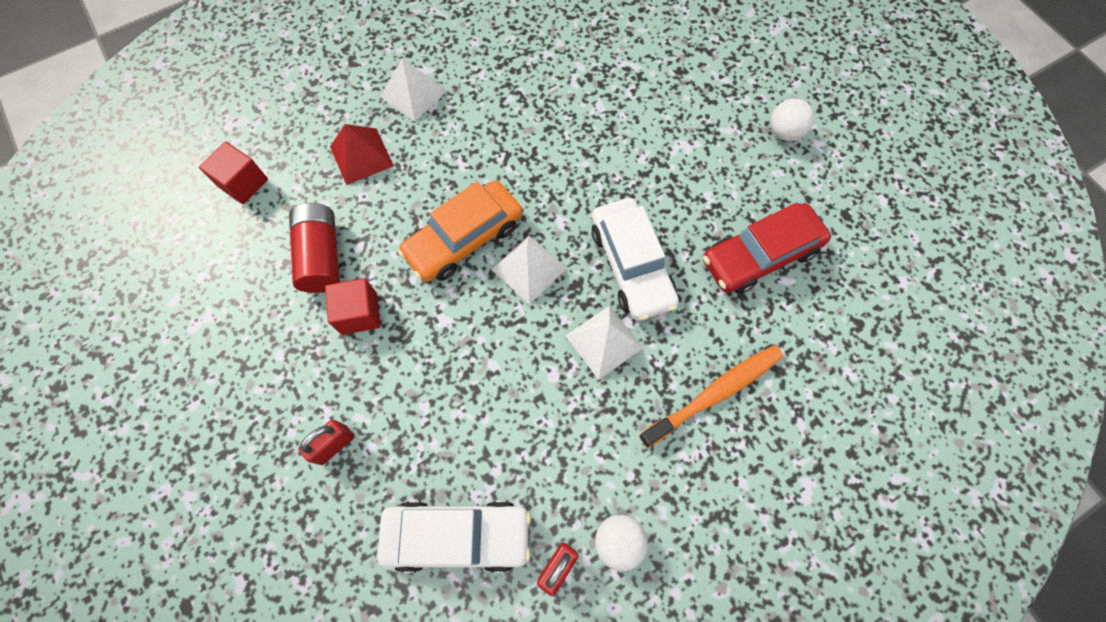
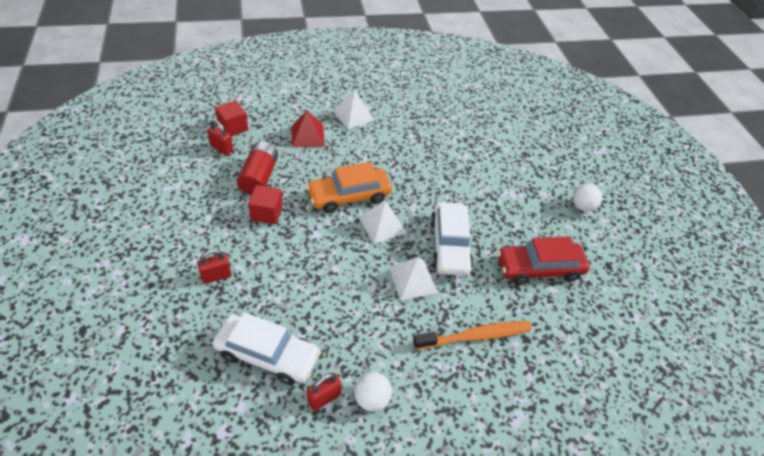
camera: 15 degrees right, 20 degrees down
(243, 227) = (221, 148): none -> red padlock

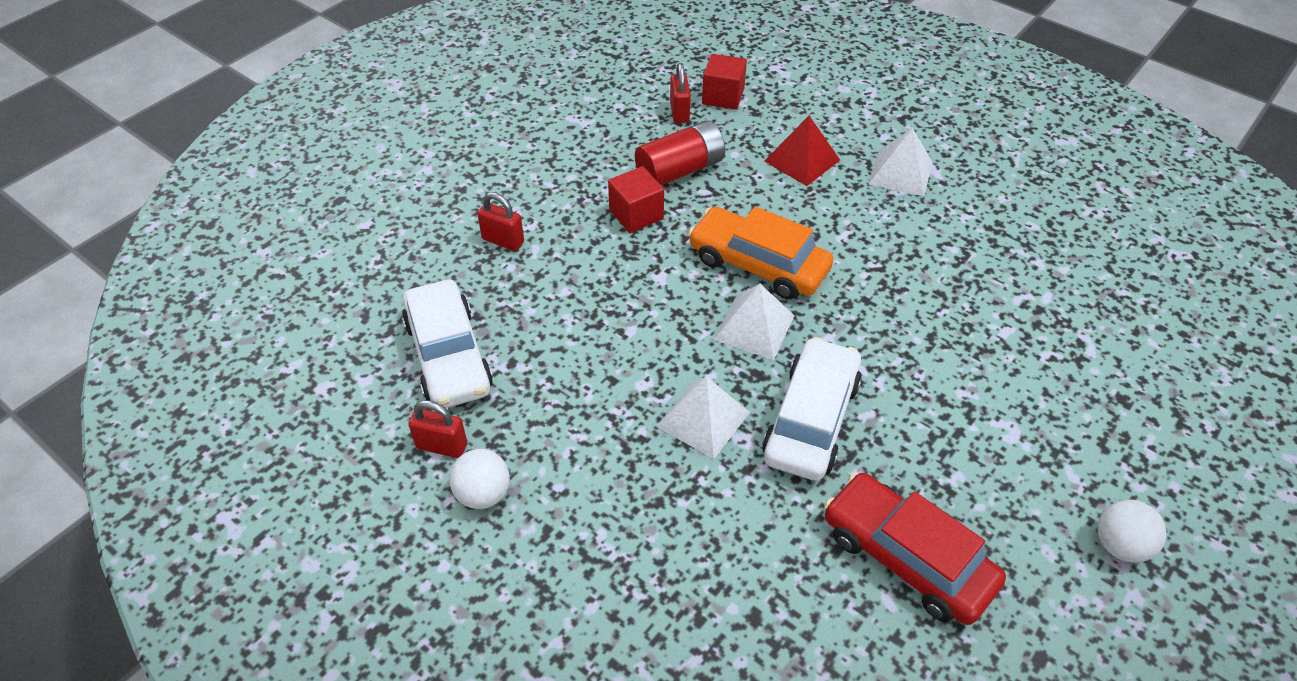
camera: 55 degrees right, 0 degrees up
(449, 245) = (811, 420): white car -> white car turned 150 degrees clockwise
(475, 336) = (691, 548): orange toothbrush -> none

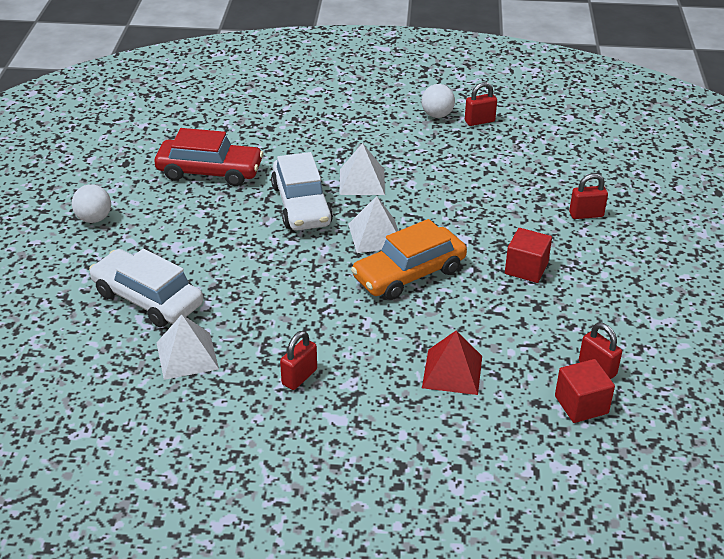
camera: 145 degrees right, 10 degrees down
(448, 356) = (529, 151): white car -> white car (148, 298)
(680, 170) = (535, 316): red battery -> none
(758, 264) = (409, 273): orange car -> orange car turned 150 degrees clockwise
(900, 172) = (361, 400): white pyramid -> white pyramid (187, 355)
(945, 214) = (299, 377): none -> red padlock

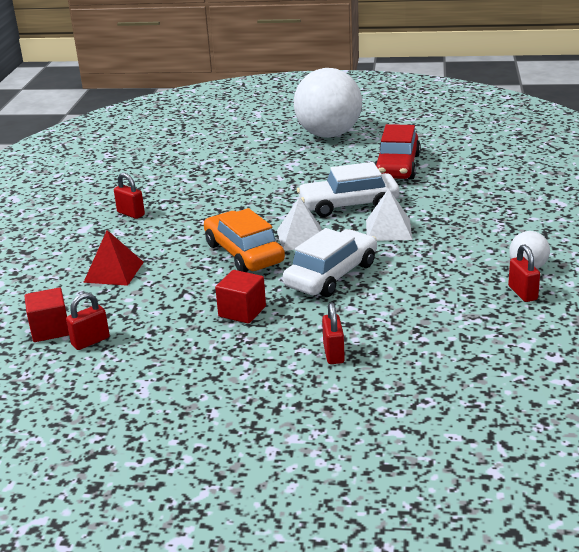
camera: 95 degrees right, 10 degrees down
(94, 219) = (328, 135): white ball -> white ball, size x2.31
(148, 298) = (231, 160): white car -> white car (331, 275)
(187, 355) = (167, 176): white pyramid -> none

